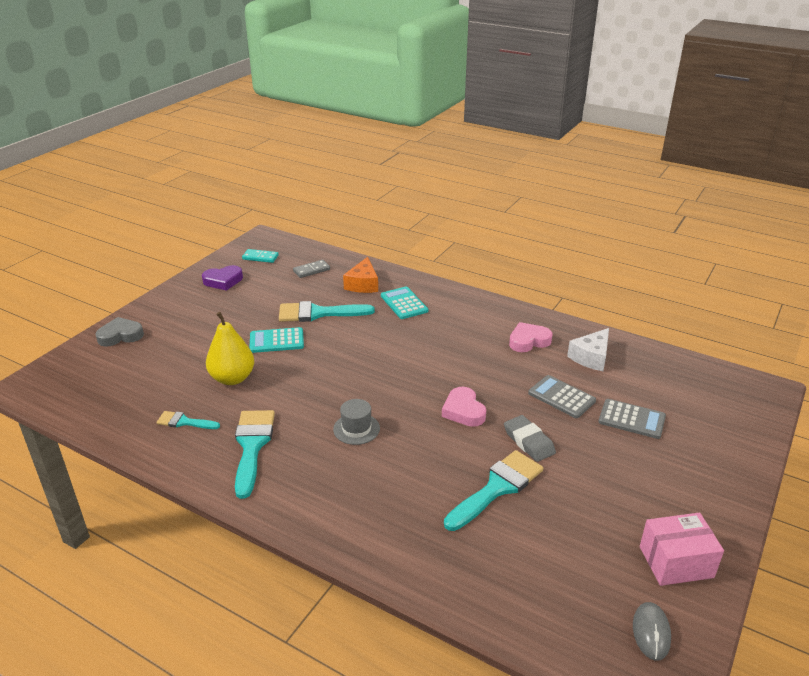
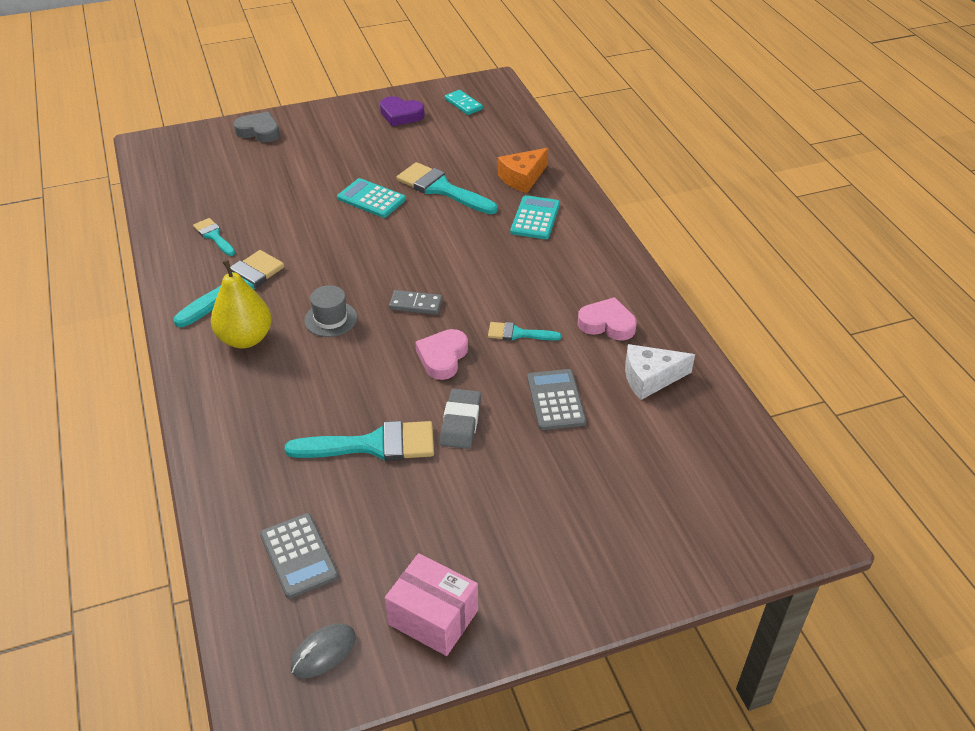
camera: 40 degrees right, 10 degrees up
(232, 378) = (294, 216): yellow pear -> yellow pear (245, 338)
(311, 270) = (493, 140): grey domino -> grey domino (416, 304)
(488, 373) = (518, 334): none -> turquoise brush
(631, 419) = (595, 465): grey calculator -> grey calculator (298, 555)

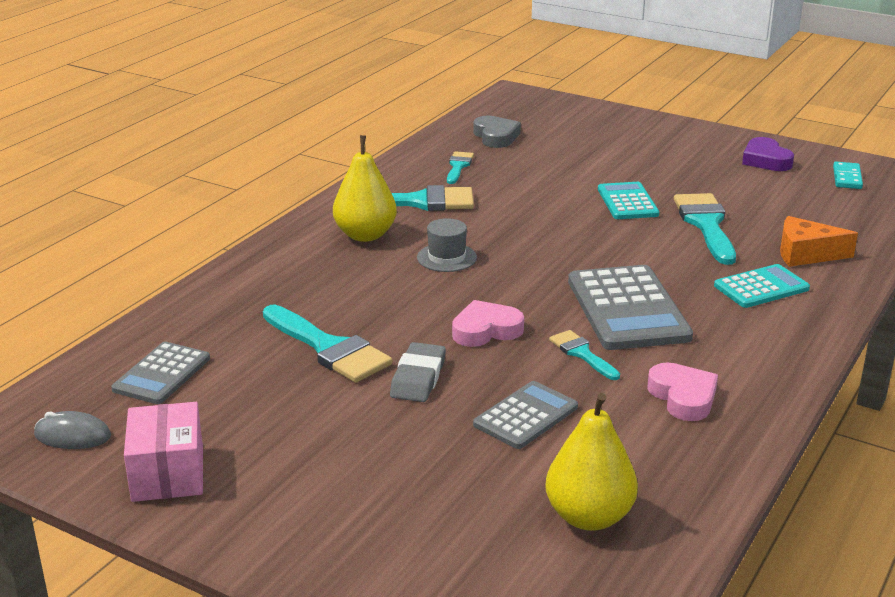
camera: 50 degrees right, 15 degrees down
(259, 131) = (615, 120): grey heart -> grey heart (496, 136)
(416, 304) = (531, 285): grey domino -> none
(461, 422) = (418, 378): grey eraser -> grey eraser turned 45 degrees counterclockwise
(493, 283) = (627, 309): none -> grey calculator
(650, 378) = (648, 460): white cheese -> none
(678, 437) = (589, 517): none -> yellow pear

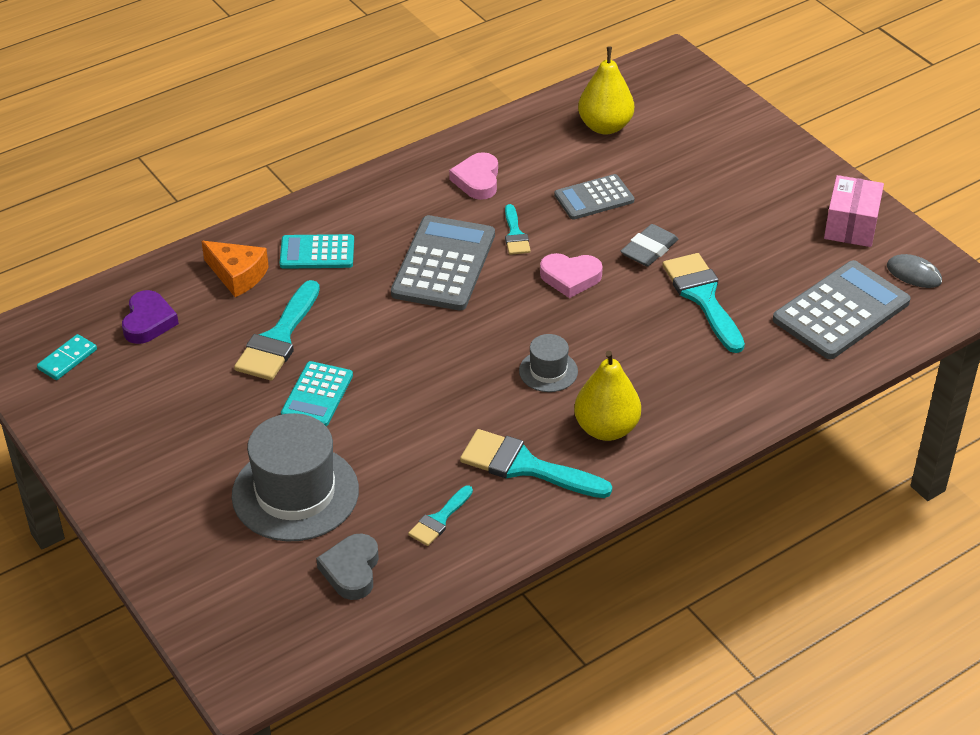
camera: 155 degrees left, 15 degrees up
(162, 374) = (841, 311): grey calculator -> grey calculator, size x1.67
(577, 156) = (295, 493): none -> grey hat
(765, 160) = (107, 415): purple heart -> purple heart (148, 322)

